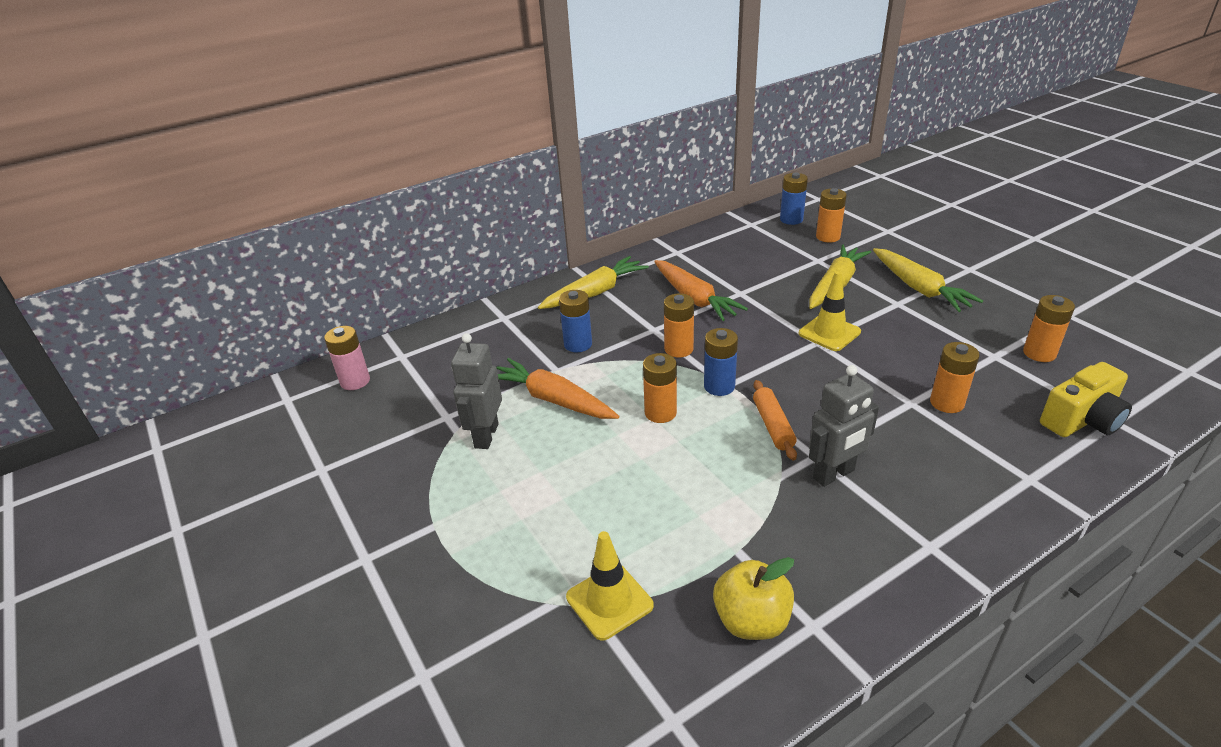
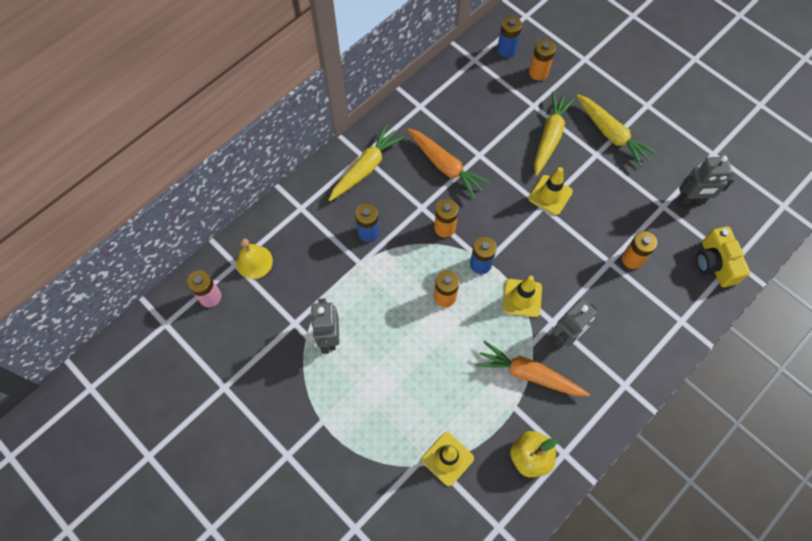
camera: 15 degrees left, 30 degrees up
(425, 356) = (254, 262): none -> yellow bell
(553, 400) = (367, 295): orange carrot -> orange carrot (529, 374)
(772, 426) = (522, 298): orange rolling pin -> yellow traffic cone
(1039, 353) = (692, 199): orange battery -> grey robot
(1082, 420) = (715, 263): yellow camera -> yellow camera turned 120 degrees clockwise

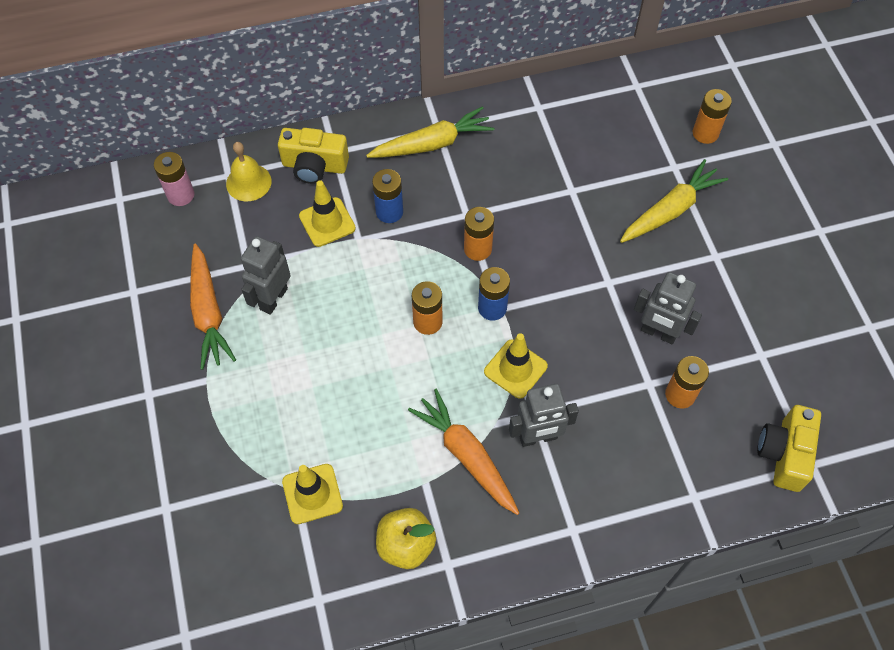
camera: 30 degrees right, 5 degrees down
(294, 225) = (314, 166): none -> yellow camera
(445, 166) = (523, 184): orange carrot -> orange carrot (208, 312)
(506, 50) = (683, 92): blue battery -> none
(550, 195) = (627, 274): yellow traffic cone -> yellow traffic cone (327, 222)
(611, 134) = (750, 242): yellow carrot -> none
(692, 199) = (805, 365): grey robot -> grey robot (658, 333)

